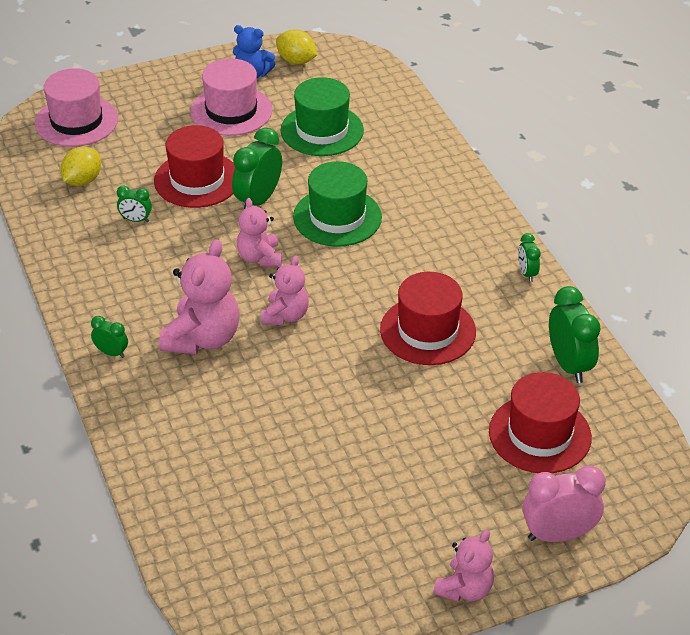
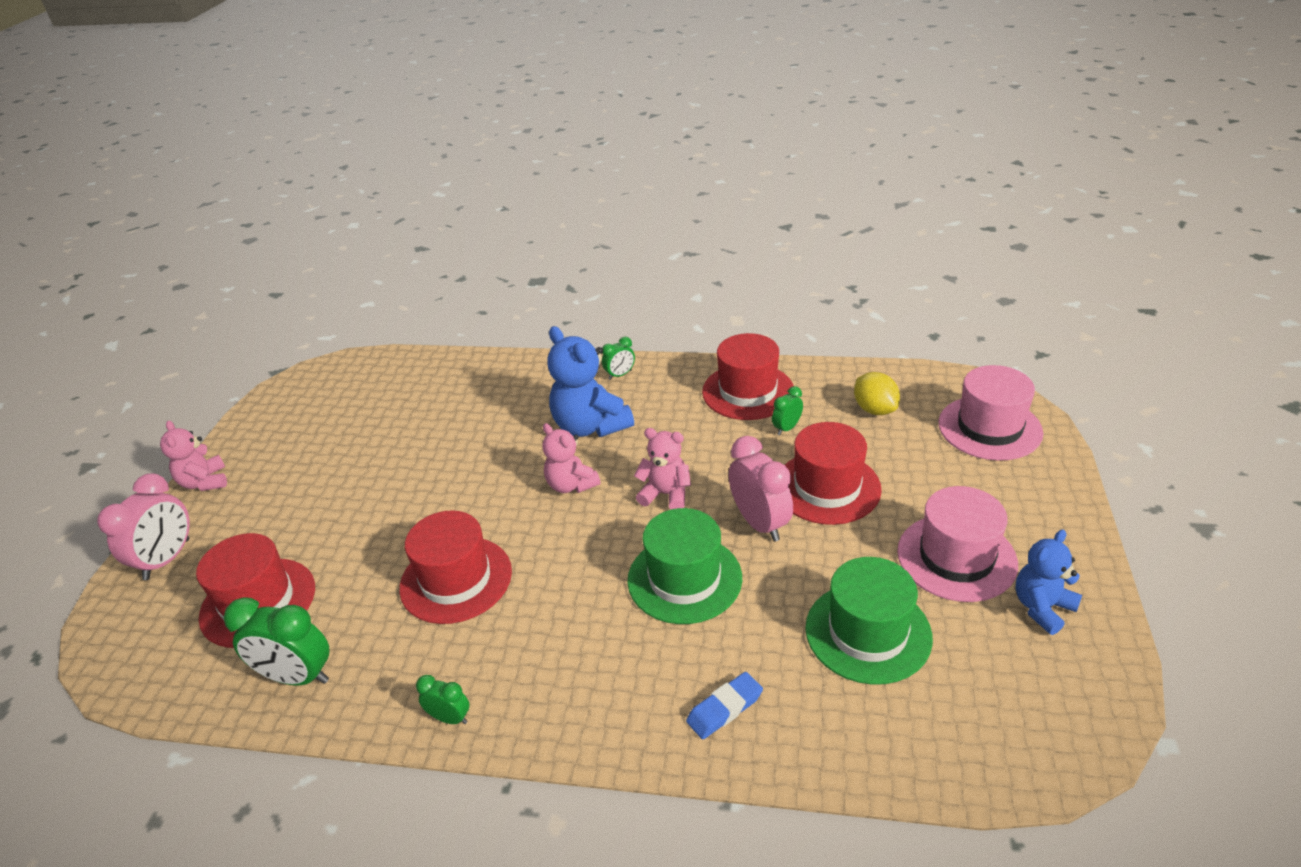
camera: 125 degrees right, 5 degrees down
(94, 258) = (748, 391): none -> red hat
(202, 338) = (590, 426): pink teddy bear -> blue teddy bear
(258, 200) = (760, 523): green clock -> pink clock
(296, 61) = (1065, 672): yellow lemon -> none
(421, 167) = (724, 708): none -> blue eraser

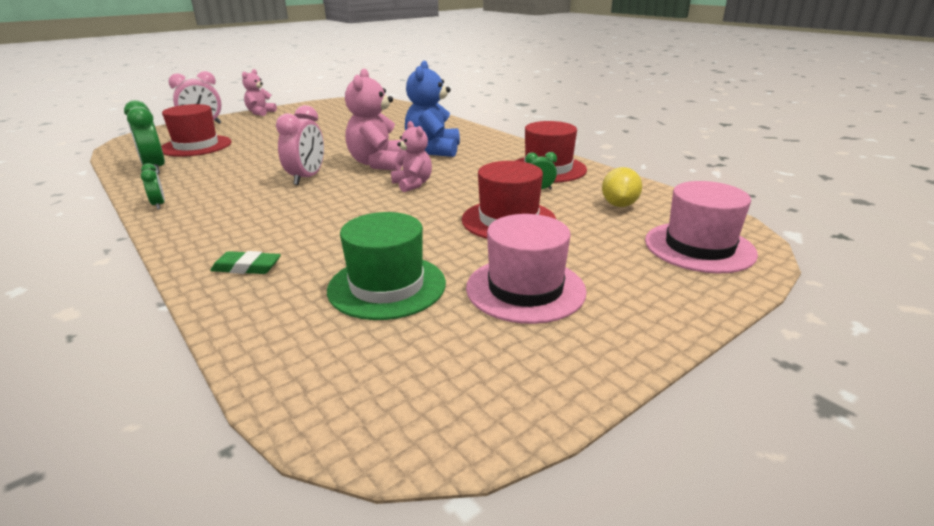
camera: 40 degrees right, 10 degrees down
(456, 579) = (264, 169): red hat -> none
(571, 485) = (378, 163): pink teddy bear -> pink teddy bear, size x1.62
(620, 375) = (489, 140): green clock -> none
(684, 579) = (348, 215): green hat -> none
(724, 708) = (247, 267): blue eraser -> green eraser
(760, 523) = (434, 215): pink clock -> pink clock (307, 178)
(1042, 608) = (534, 349): blue teddy bear -> none

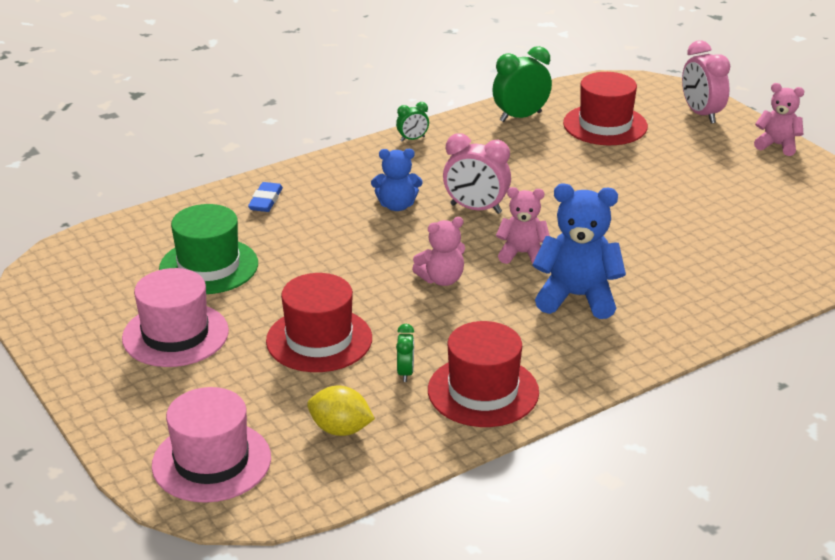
camera: 95 degrees right, 5 degrees up
(247, 267) = (266, 201): green eraser -> blue eraser
(289, 204) = (397, 206): none -> blue teddy bear
(378, 163) = (522, 254): pink teddy bear -> pink teddy bear, size x0.62

